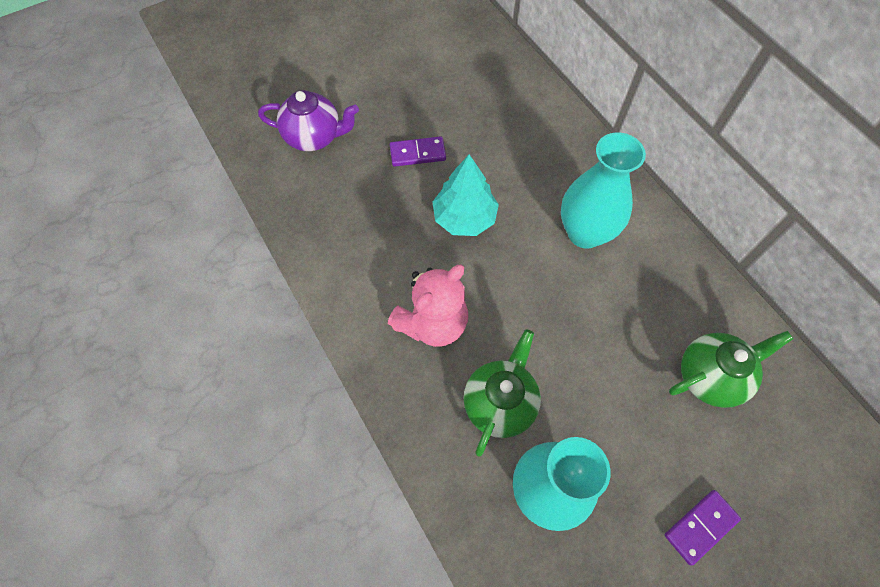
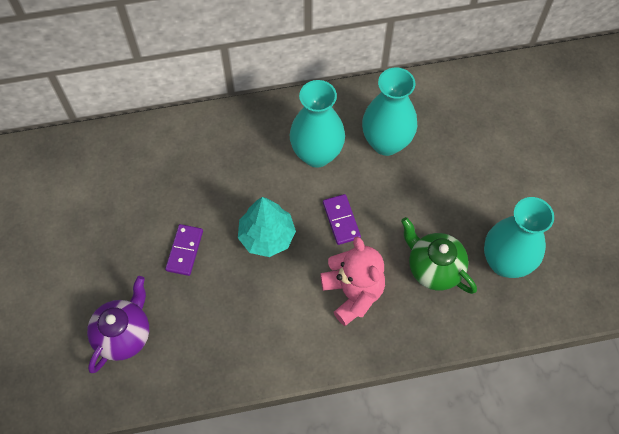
camera: 70 degrees left, 0 degrees up
(639, 300) = (386, 142): none -> turquoise vase
(700, 527) = (553, 179): purple domino -> purple domino (341, 220)
(710, 377) = (458, 126): green teapot -> none

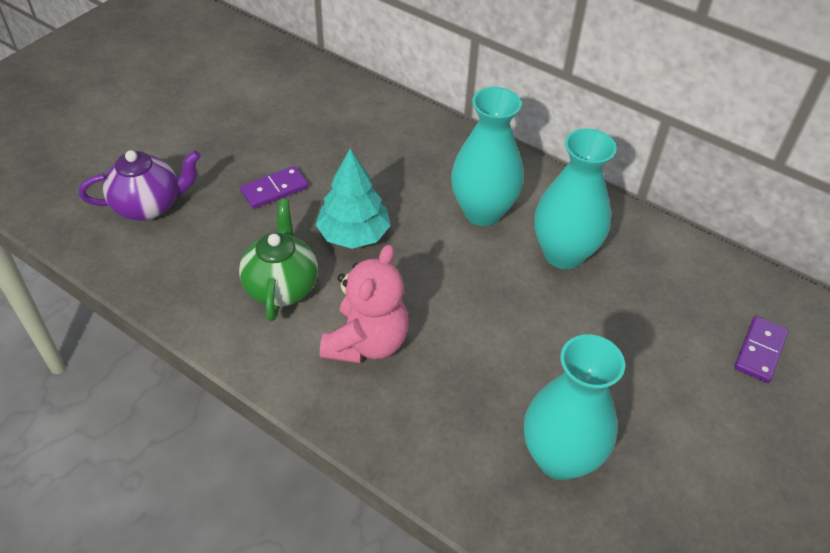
camera: 45 degrees right, 15 degrees down
(341, 220) = (436, 278): purple domino -> purple domino (760, 351)
(434, 268) = (474, 393): green teapot -> green teapot (282, 286)

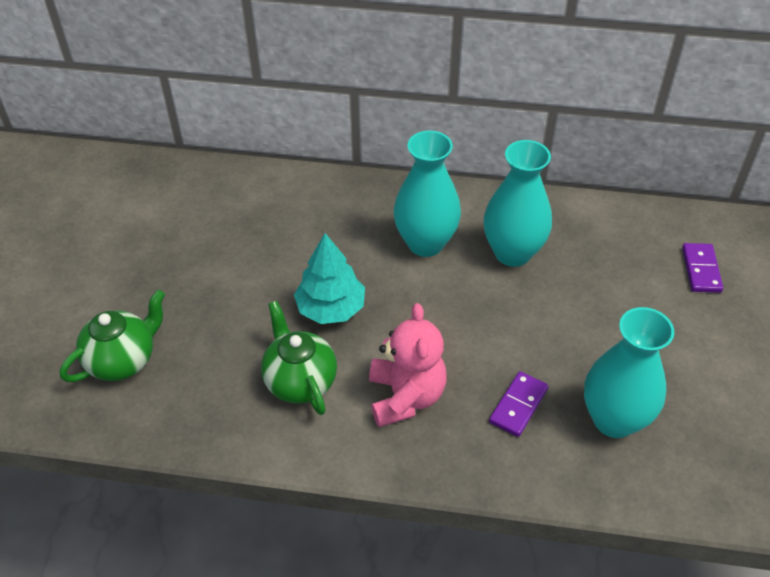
camera: 25 degrees left, 0 degrees up
(149, 206) = (123, 360): purple teapot -> green teapot
(274, 189) = (231, 296): purple domino -> purple domino (518, 405)

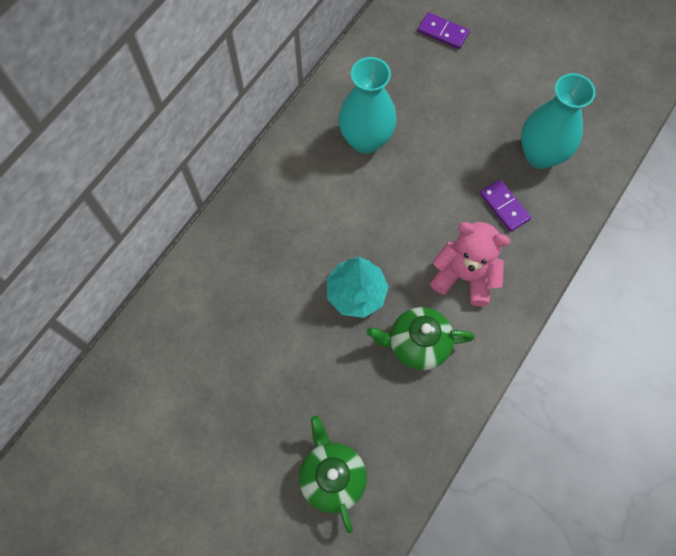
camera: 65 degrees left, 20 degrees up
(425, 243) = (324, 195): turquoise vase -> none

